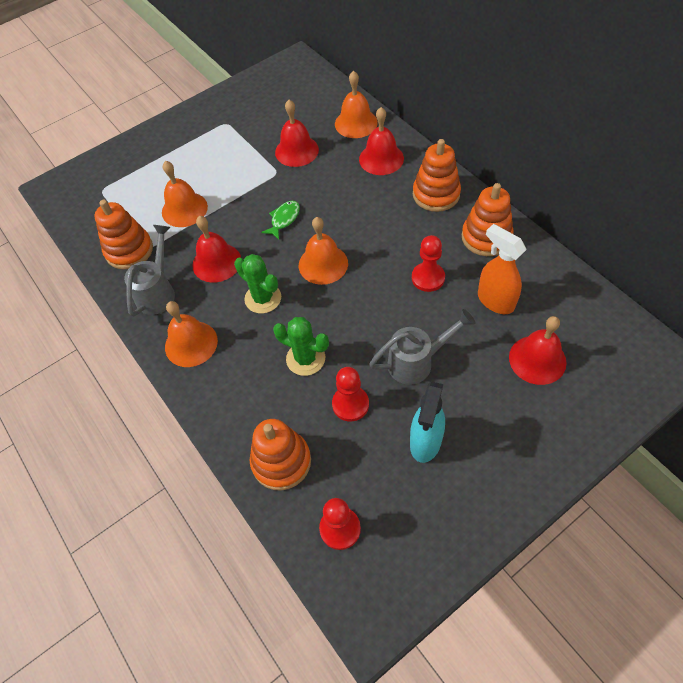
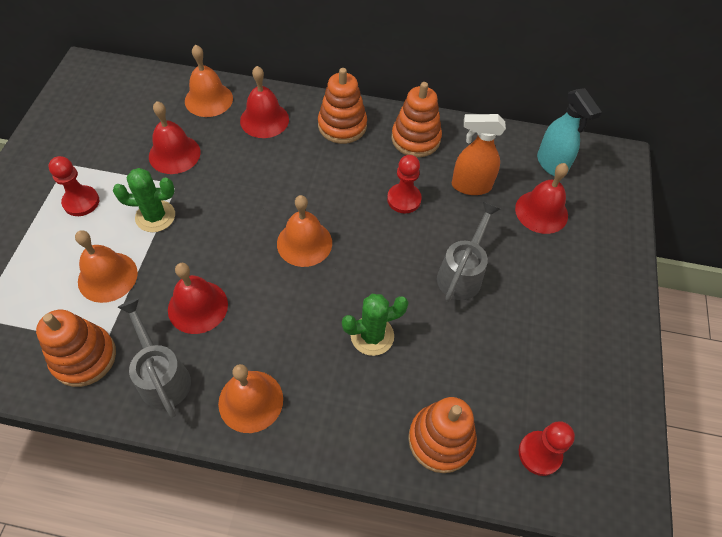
camera: 50 degrees left, 0 degrees up
(263, 298) = (279, 310): green cactus -> green cactus (155, 216)
(284, 219) = (226, 225): green fish -> none
(350, 404) = (447, 346): red pawn -> red pawn (81, 202)
(425, 442) = (530, 332): turquoise spray bottle -> turquoise spray bottle (552, 164)

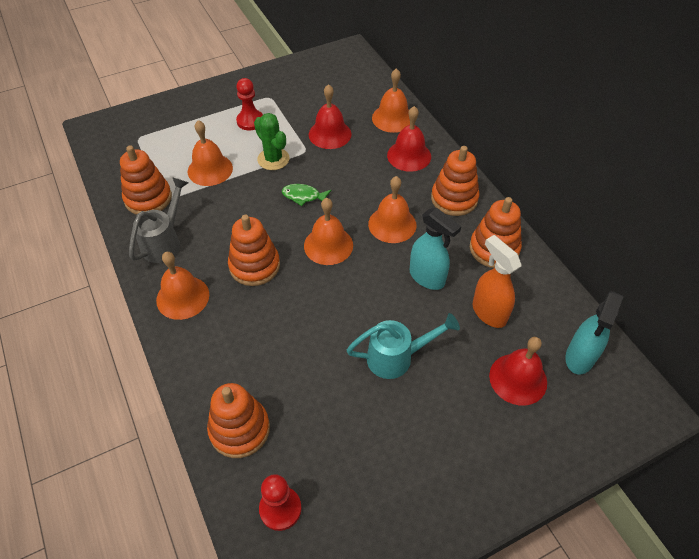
camera: 55 degrees right, 5 degrees down
(198, 307) = (227, 225): red bell -> none
(228, 223) = (303, 196): none -> green fish
(271, 315) = (254, 266): none -> orange stacking toy
(327, 183) = (392, 224): none -> orange bell
(372, 336) = (288, 333): green cactus -> none
(404, 199) = (427, 277): red pawn -> turquoise spray bottle
(462, 273) = (397, 357): grey watering can -> turquoise watering can

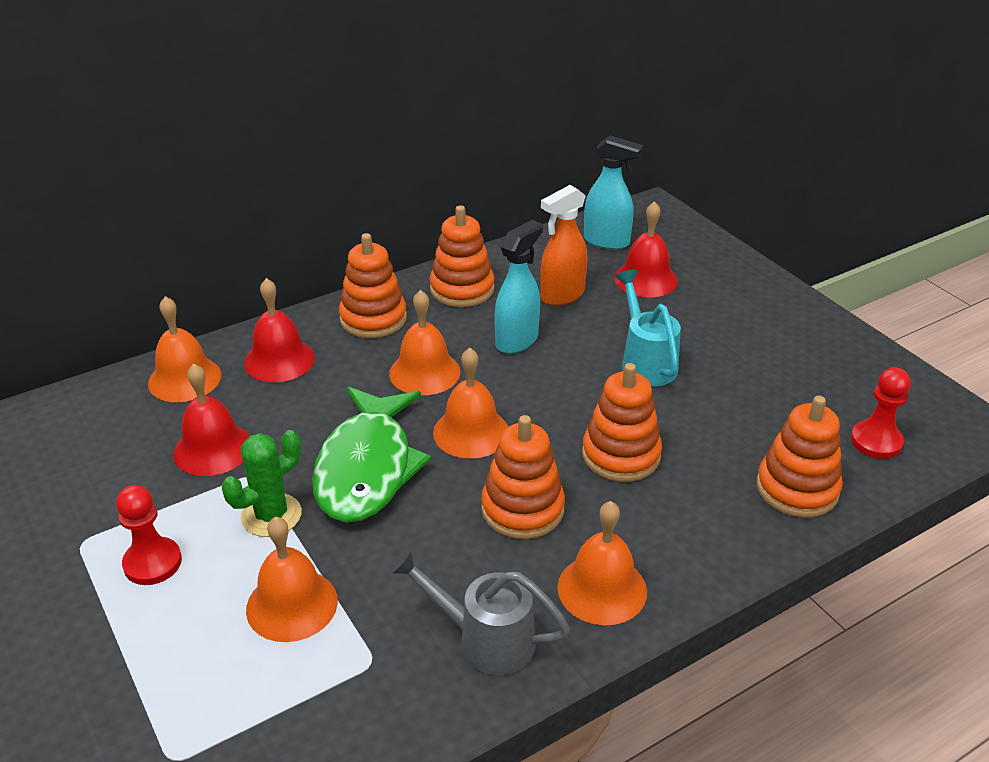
camera: 95 degrees left, 15 degrees down
(148, 198) = (371, 692): orange stacking toy -> orange stacking toy (621, 455)
(303, 196) = (367, 467): green fish -> green fish, size x2.35

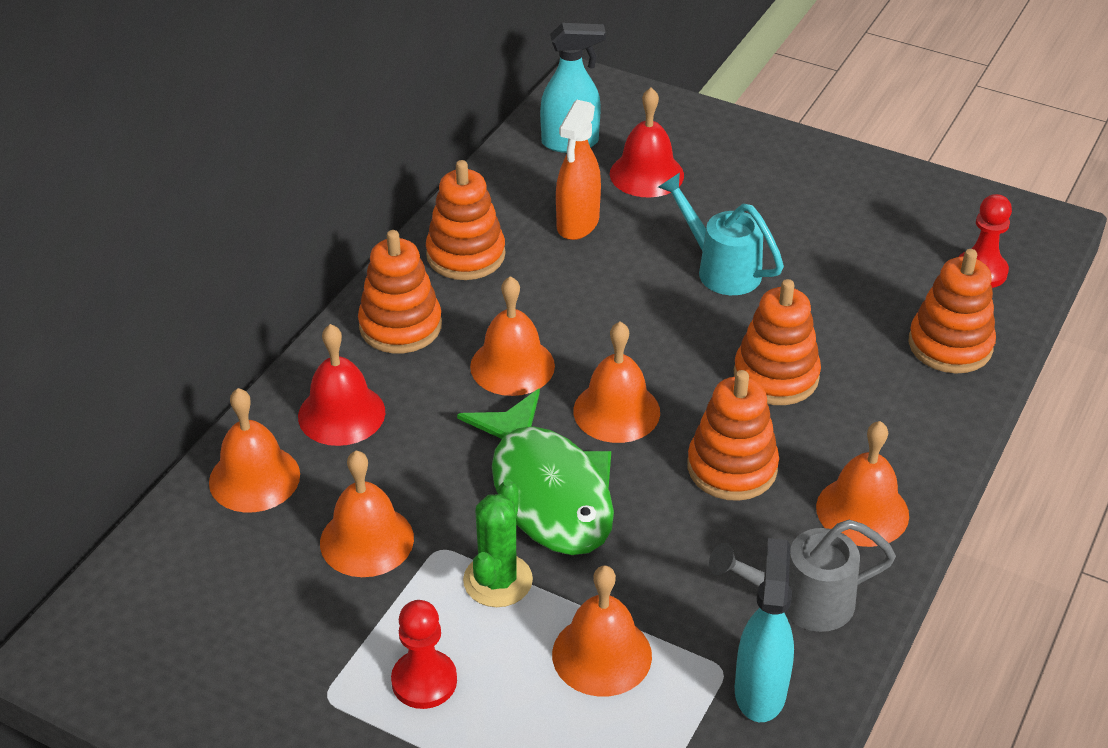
camera: 30 degrees left, 5 degrees up
(213, 449) = (366, 540): red bell -> orange bell
(517, 340) = (576, 293): turquoise spray bottle -> turquoise spray bottle (760, 690)

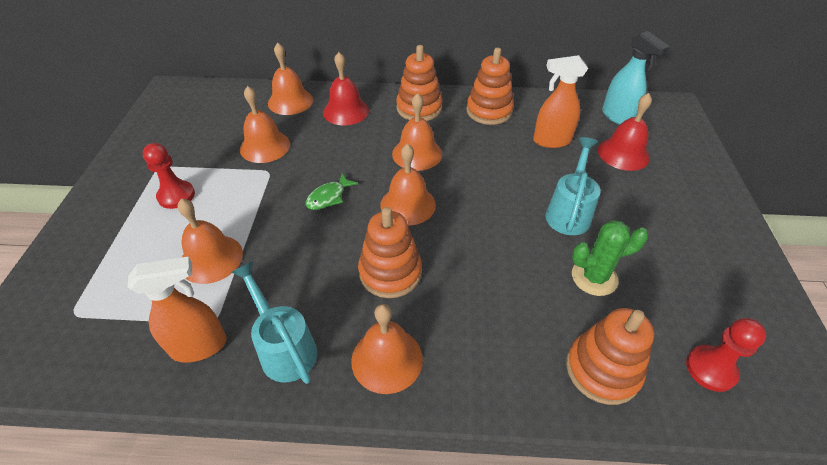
camera: 65 degrees right, 5 degrees up
(498, 580) = (254, 199): green cactus -> green cactus (594, 277)
(547, 491) = (328, 197): green fish -> green fish, size x0.43
(760, 690) = (200, 346): turquoise spray bottle -> orange spray bottle
(776, 376) = (489, 270): orange stacking toy -> none
(801, 603) = (284, 347): grey watering can -> turquoise watering can

